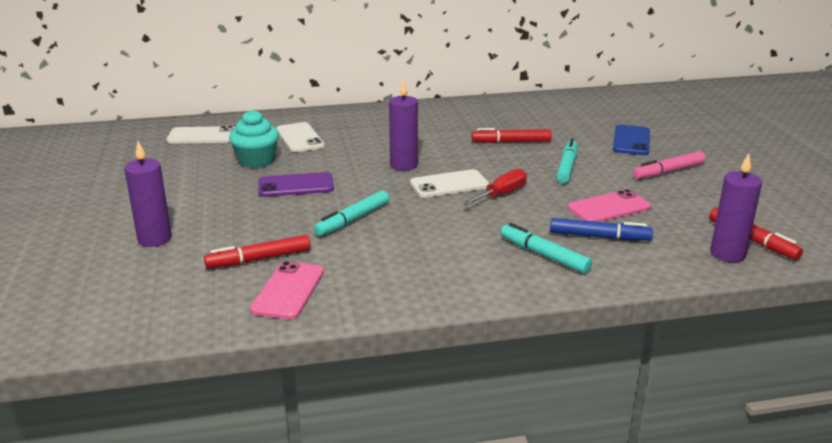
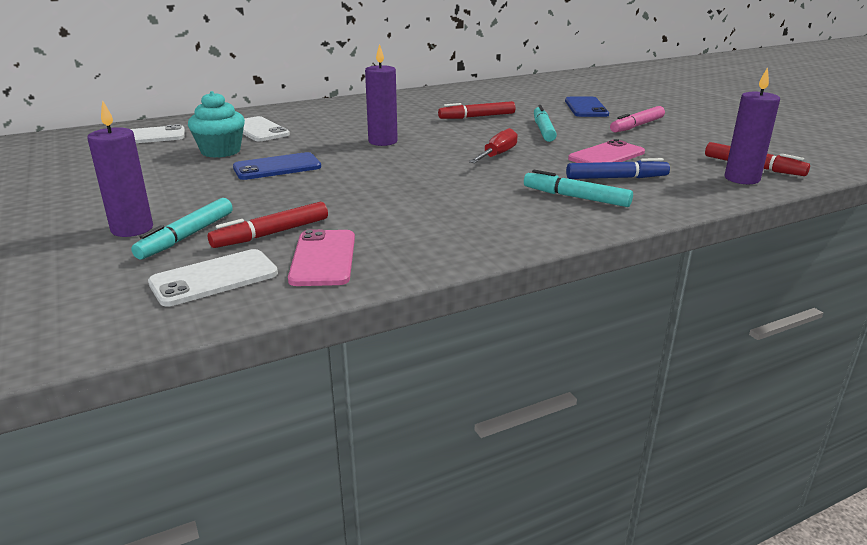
camera: 15 degrees left, 0 degrees up
(296, 186) = (277, 167): purple phone -> blue phone
(352, 220) = (357, 189): turquoise marker -> turquoise marker (186, 236)
(449, 184) = (440, 152): white phone -> white phone (214, 278)

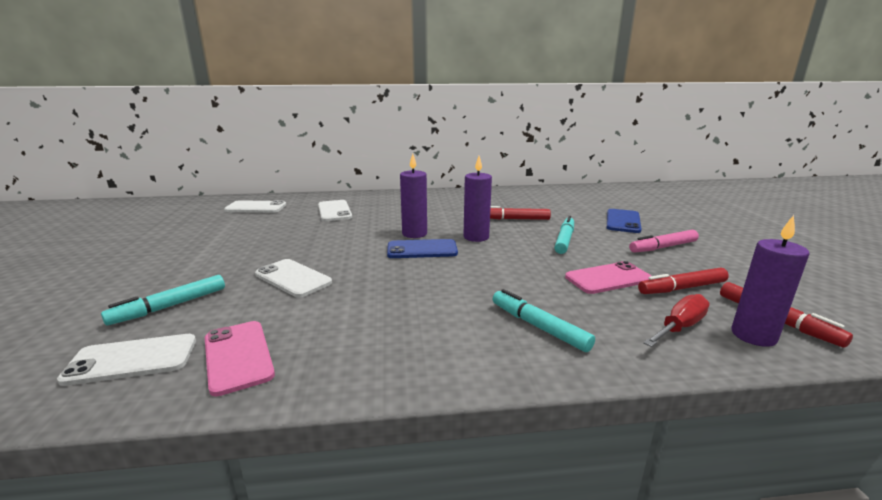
camera: 20 degrees right, 5 degrees down
(132, 229) = (145, 291): purple candle -> purple candle (476, 237)
(221, 151) = (288, 226): turquoise cupcake -> none
(271, 233) = (231, 316): red marker -> red marker (682, 288)
(277, 167) = (310, 247): blue phone -> blue phone (422, 249)
(296, 195) = (293, 278): none -> white phone
(323, 258) = (238, 356): pink phone -> pink phone turned 45 degrees counterclockwise
(497, 155) = (500, 261): red screwdriver -> red screwdriver (680, 327)
(616, 178) = (600, 308): blue marker -> none

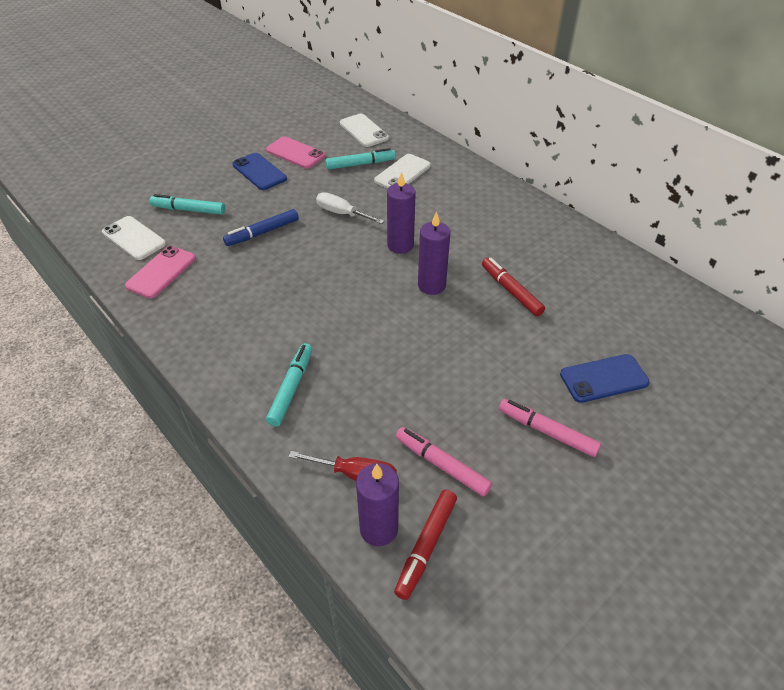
camera: 55 degrees right, 25 degrees up
(293, 278) = (262, 232): white phone -> blue marker
(337, 241) = (342, 213): none -> white screwdriver
(422, 249) = (370, 267): blue phone -> blue phone (259, 172)
(564, 240) = (487, 348): turquoise marker -> turquoise marker (360, 164)
(608, 278) = (417, 406): pink phone -> pink phone (295, 153)
(682, 288) = (442, 465): red marker -> pink marker

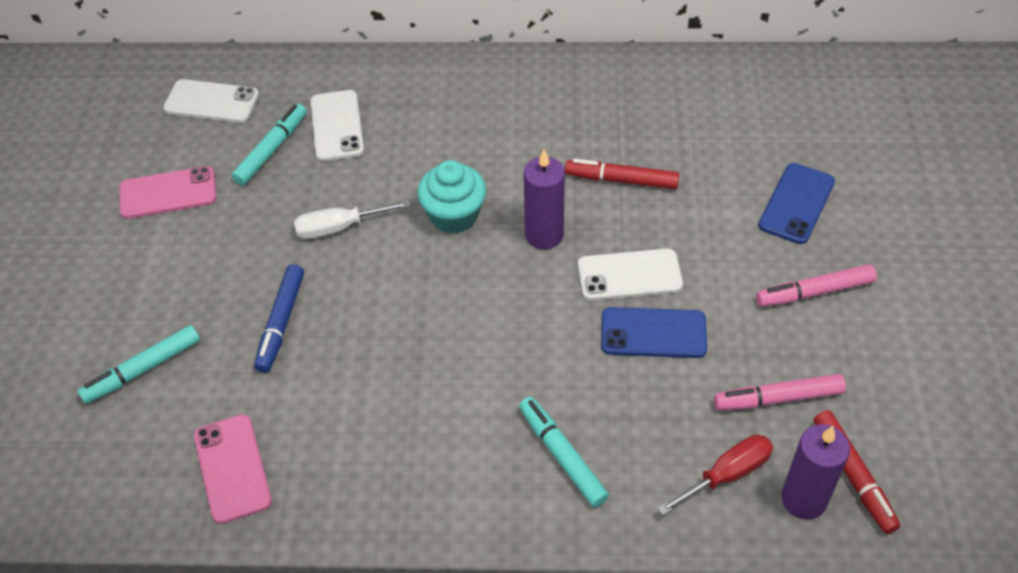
camera: 45 degrees left, 5 degrees up
(134, 238) = (128, 461): white phone -> white phone (629, 275)
(259, 172) = (158, 252): blue phone -> blue phone (653, 333)
(400, 245) = (454, 215): purple candle -> turquoise cupcake

